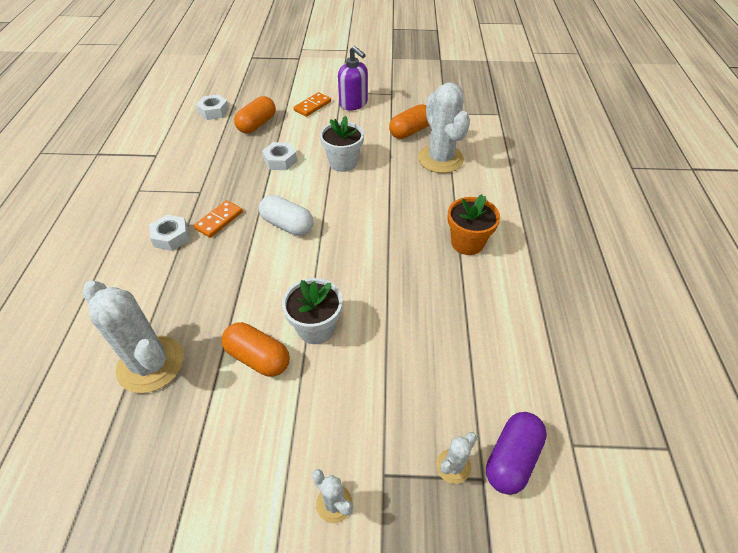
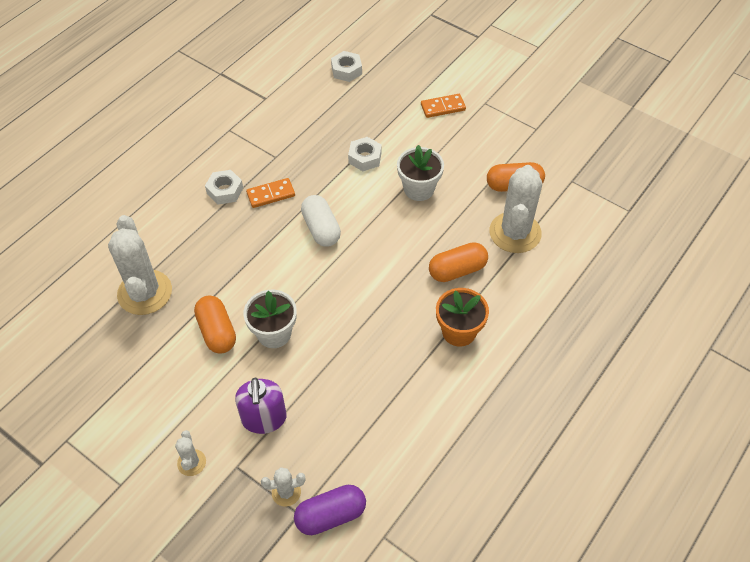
camera: 35 degrees right, 5 degrees up
(257, 124) = (374, 105): orange capsule -> orange capsule (457, 270)
(353, 104) = (485, 123): purple soap dispenser -> purple soap dispenser (264, 419)

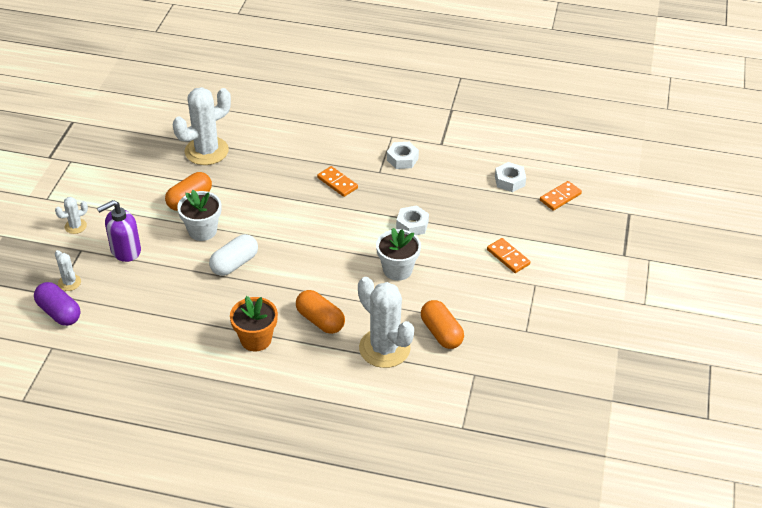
camera: 65 degrees right, 10 degrees down
(225, 191) = (326, 157): white nut -> white nut (402, 159)
(321, 229) = (318, 223): white capsule -> white capsule (234, 264)
(387, 46) = (560, 197): none -> orange domino
(515, 233) = (384, 348): white cactus -> white cactus turned 60 degrees clockwise

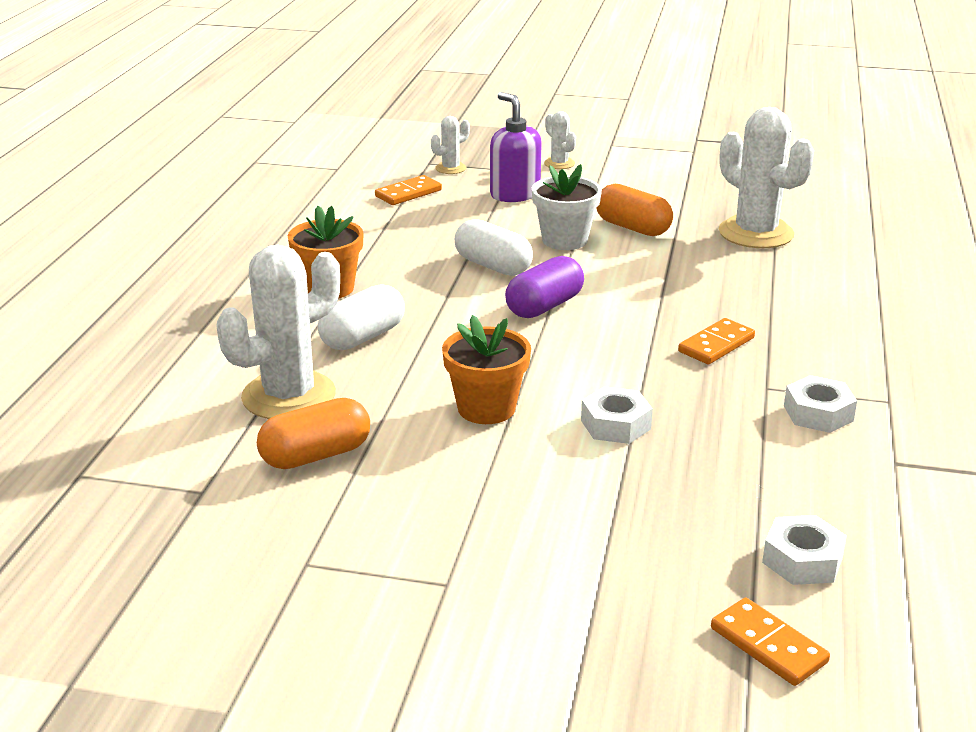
camera: 90 degrees right, 15 degrees down
(59, 312) = (396, 167): purple capsule -> purple capsule (544, 306)
(320, 320) = (363, 337): orange capsule -> white capsule
(397, 269) = (486, 408): white flower pot -> orange flower pot
(508, 257) = (533, 547): orange domino -> orange domino (408, 193)

